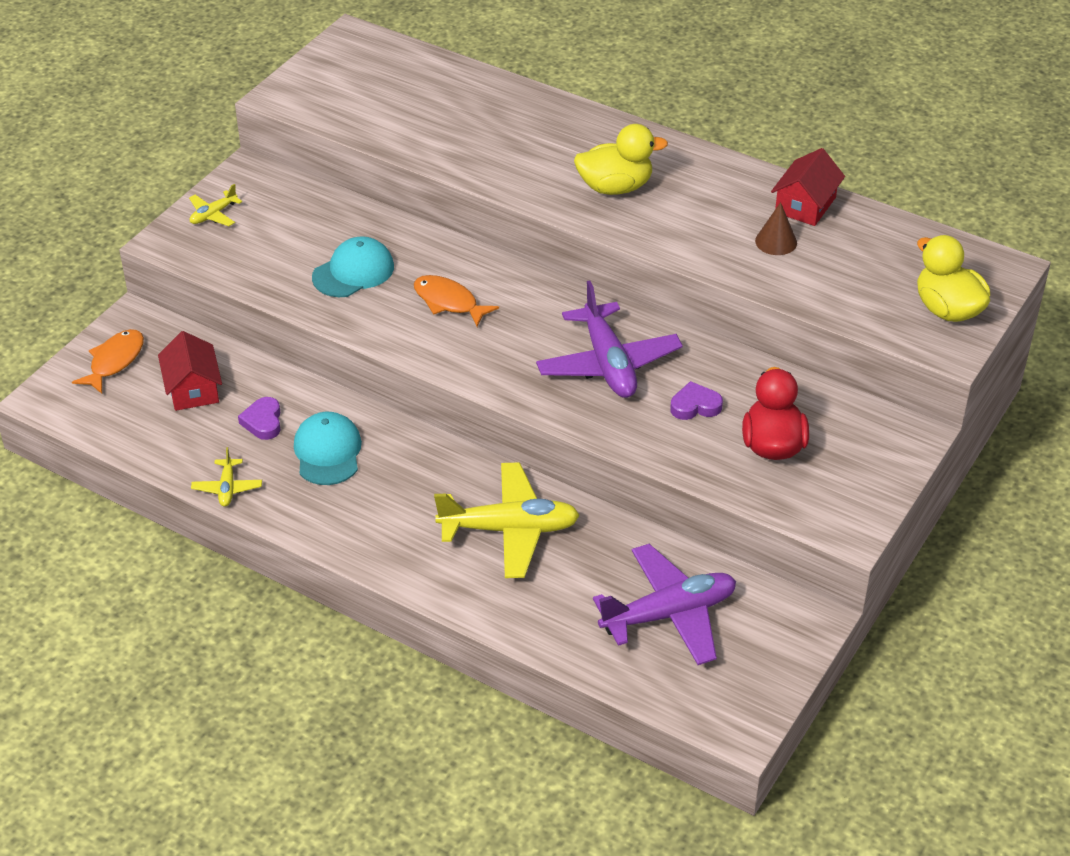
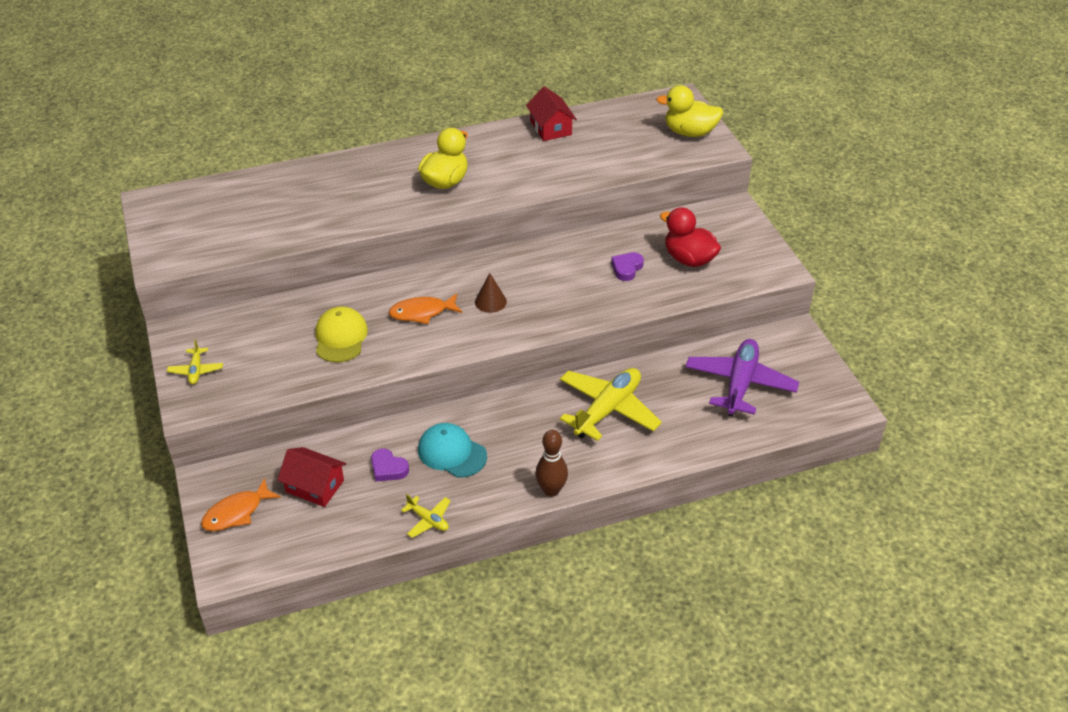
camera: 50 degrees left, 0 degrees up
(114, 361) = (236, 512): orange fish -> orange fish turned 105 degrees counterclockwise
(352, 551) = (551, 490): none -> brown bowling pin
(353, 272) = (340, 337): turquoise cap -> yellow cap
(608, 363) = (554, 280): purple plane -> none
(776, 241) = (567, 154): brown cone -> brown cone (490, 301)

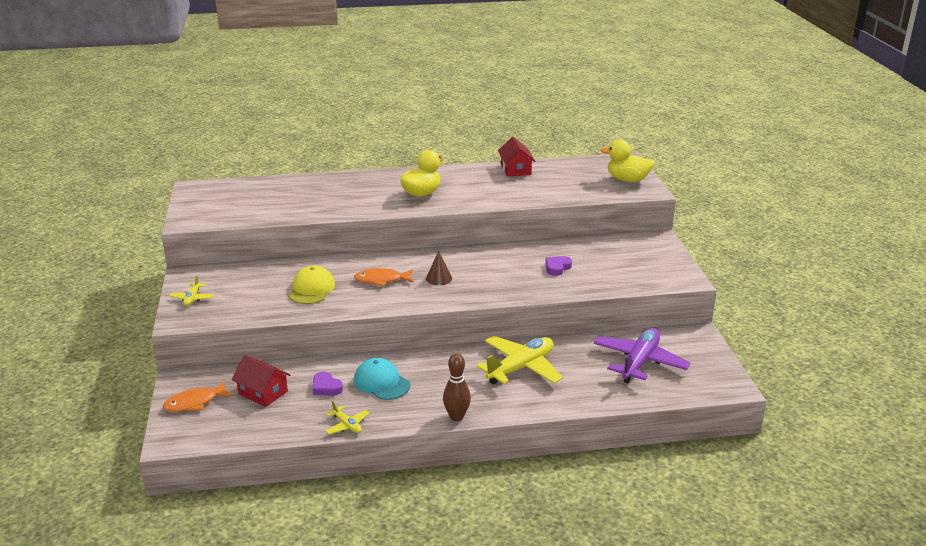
camera: 10 degrees right, 15 degrees down
(689, 259) = (611, 266): red duck -> none

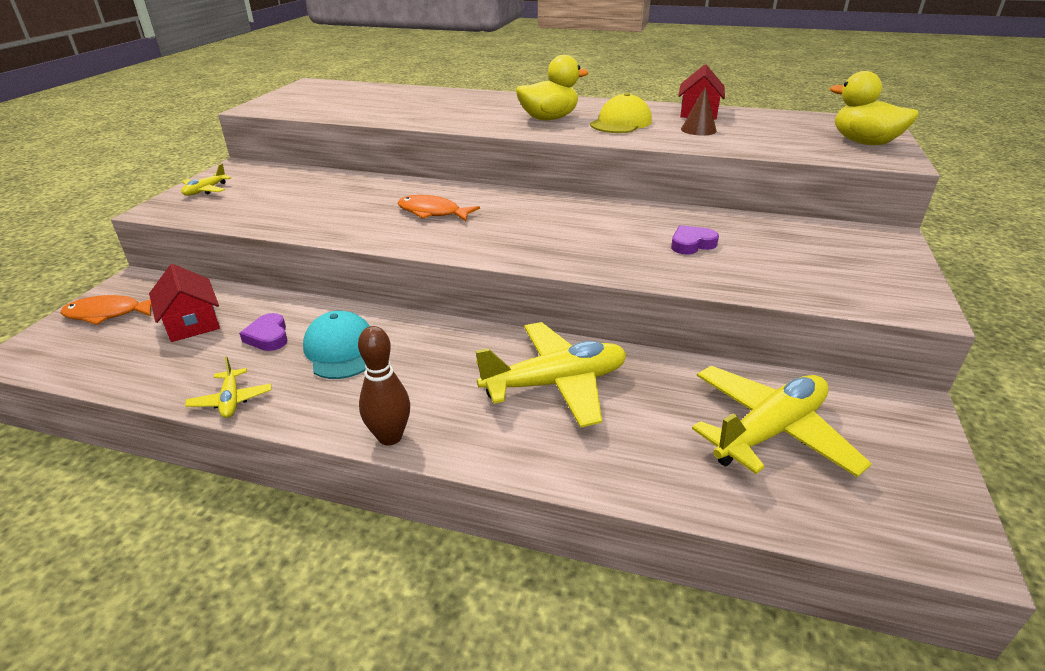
camera: 25 degrees right, 5 degrees up
(311, 289) = (340, 206): yellow cap -> yellow cap (621, 123)
(439, 278) = (507, 224): brown cone -> brown cone (698, 130)
(639, 362) = (770, 431): purple plane -> yellow plane

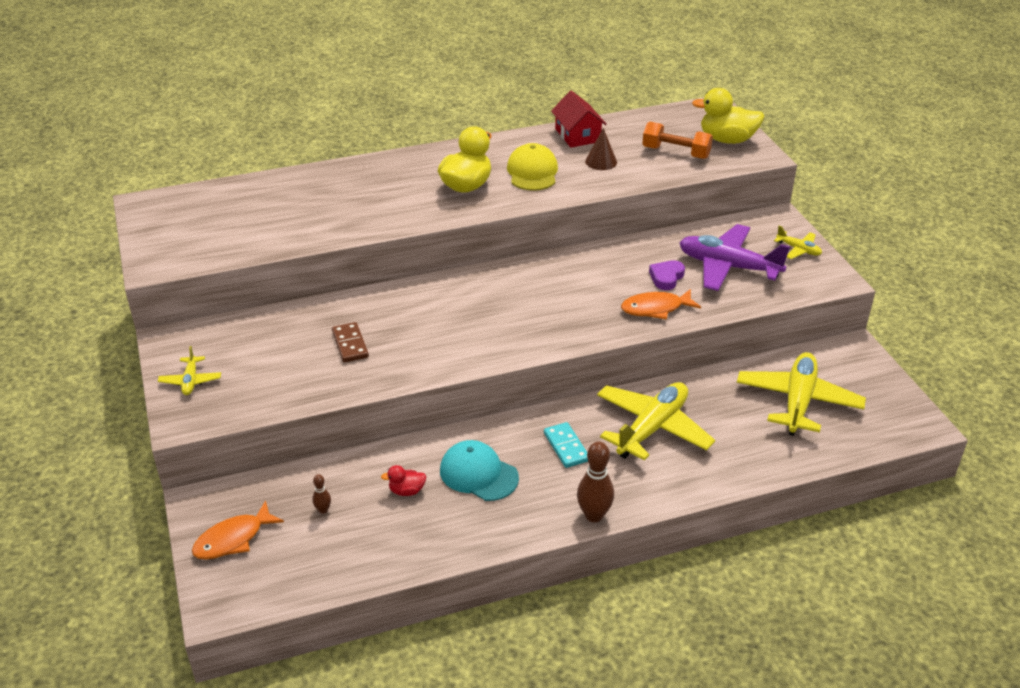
camera: 35 degrees left, 5 degrees up
(192, 322) = (323, 510): red house -> brown bowling pin
(231, 400) = (454, 548): yellow plane -> yellow plane (798, 249)
(268, 336) = (406, 491): purple heart -> red duck
(340, 204) = (350, 344): none -> brown domino
(432, 212) = (443, 322): orange fish -> orange fish (655, 308)
(447, 363) = (566, 447): none -> turquoise domino
(777, 256) = (728, 267): none -> purple plane
(789, 139) = (675, 152): none -> orange dumbbell

